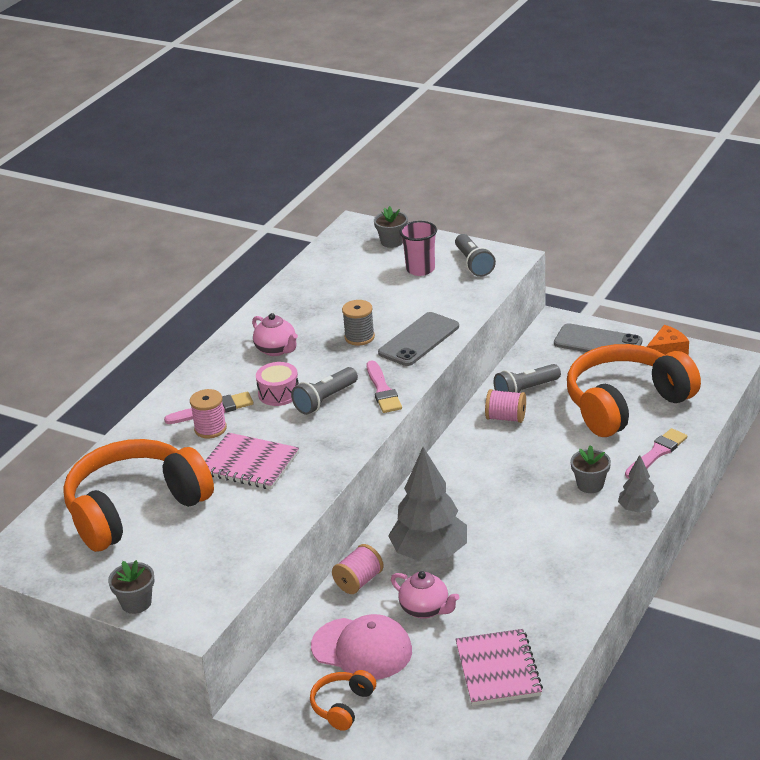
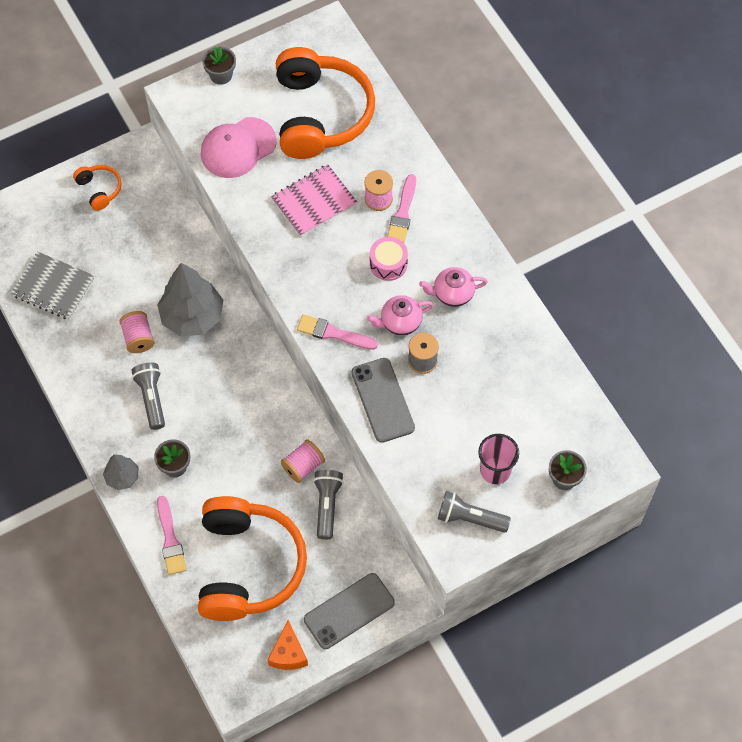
camera: 120 degrees right, 30 degrees up
(325, 400) = (353, 289): grey flashlight -> grey flashlight (151, 398)
(358, 581) = (201, 259): pink spool -> pink spool (138, 338)
(362, 649) = (137, 226): pink cap -> pink cap (238, 148)
(425, 609) = (141, 281): pink teapot -> pink teapot (400, 322)
(498, 669) = (54, 287): pink notebook -> grey notebook

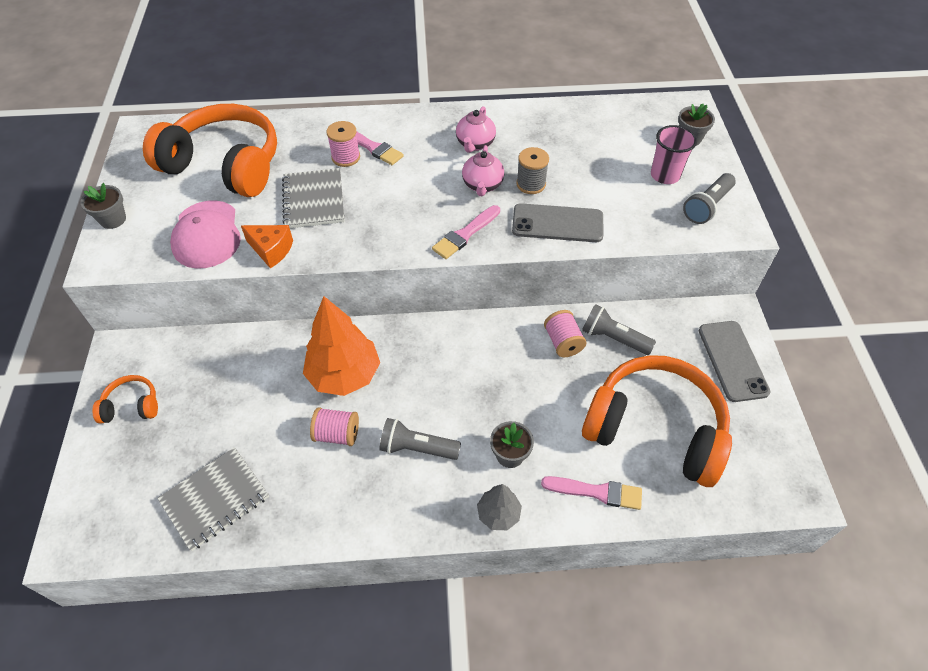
camera: 65 degrees left, 10 degrees down
(192, 316) = (344, 375): grey tree -> orange tree
(288, 653) = (766, 428): orange cheese -> orange cheese (271, 250)
(314, 202) = (314, 200): pink notebook -> grey notebook
(388, 264) = (417, 173): pink drum -> none

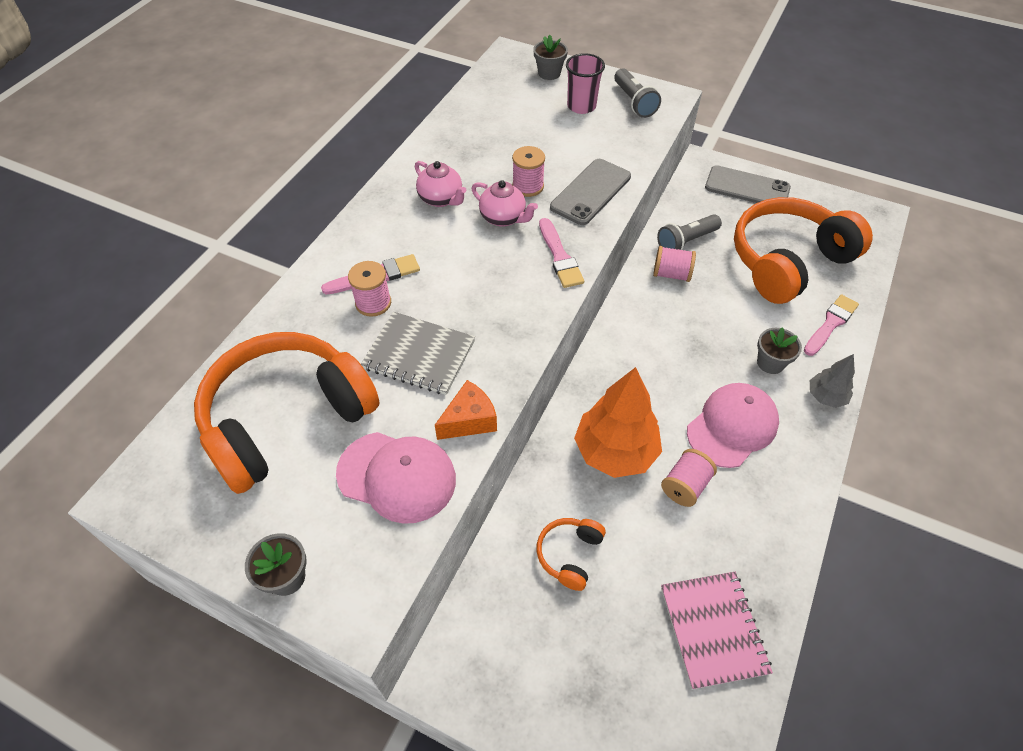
camera: 60 degrees left, 0 degrees up
(131, 406) = (539, 685): orange headphones -> orange headphones (569, 554)
(215, 499) = (713, 630): grey notebook -> pink notebook
(417, 448) = (732, 426): grey flashlight -> pink cap
(531, 184) = (528, 186): grey spool -> pink spool

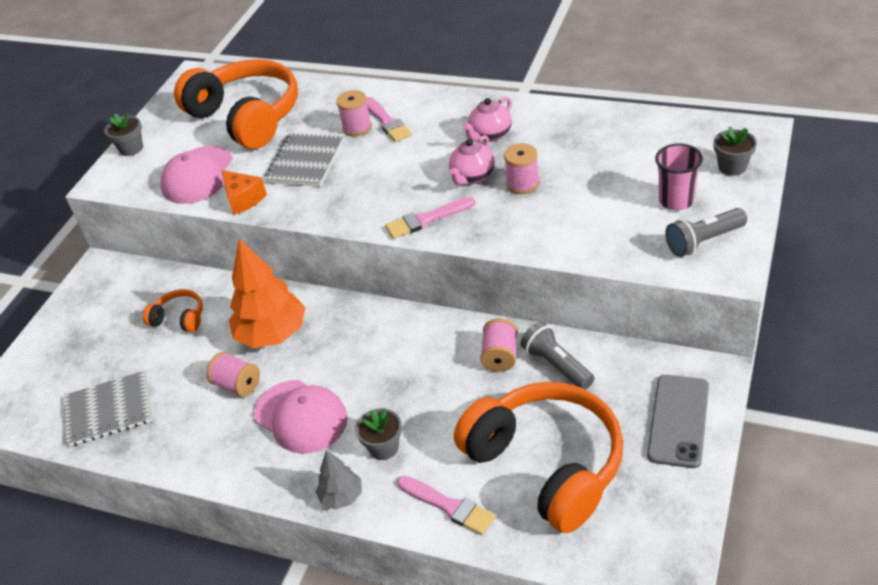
camera: 90 degrees right, 10 degrees down
(590, 192) = (525, 227): grey phone -> none
(713, 630) = (109, 410): pink notebook -> grey notebook

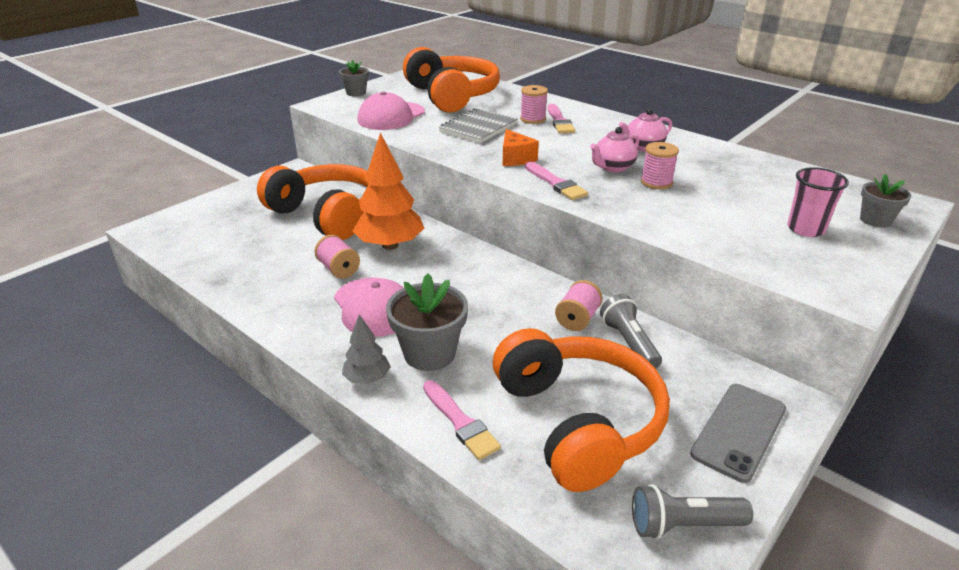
camera: 15 degrees right, 10 degrees down
(109, 410) = (231, 255): grey notebook -> none
(179, 318) = (327, 214): orange headphones -> orange headphones, size x2.32
(243, 199) = (414, 136): orange cheese -> orange cheese (515, 158)
(383, 447) = (429, 353): grey flower pot -> grey flower pot, size x1.70
(426, 219) = (556, 183): pink brush -> pink brush turned 120 degrees counterclockwise
(703, 241) = (824, 265): grey flashlight -> grey flashlight (683, 525)

